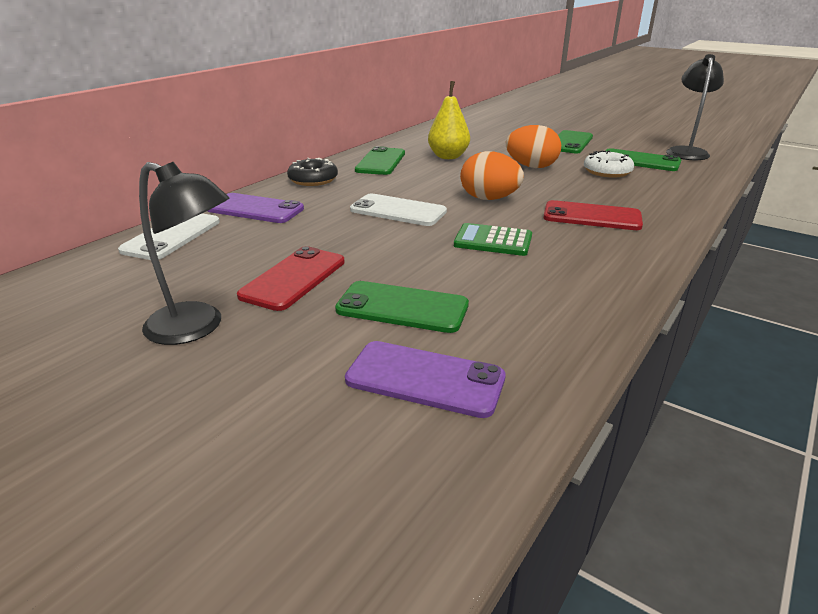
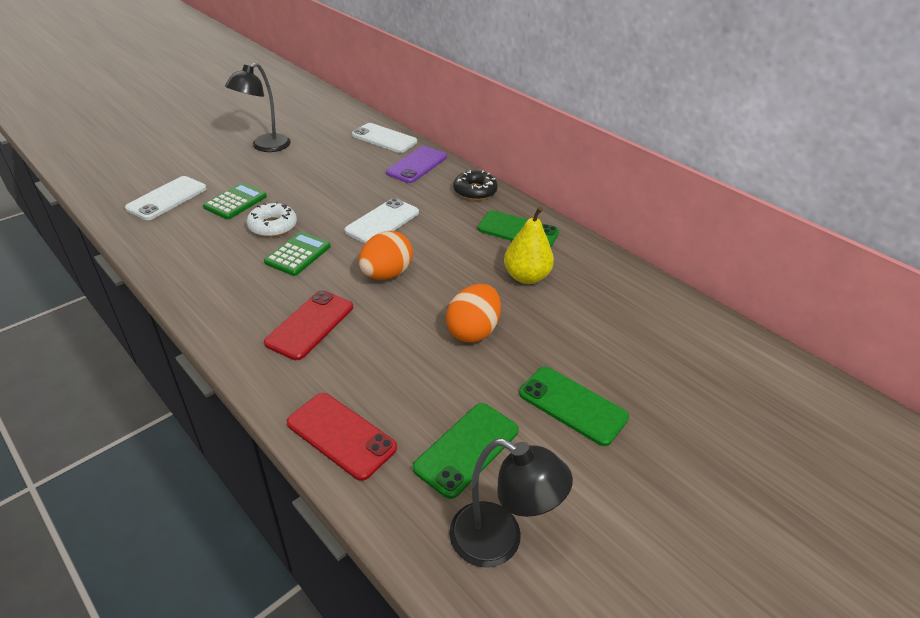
camera: 100 degrees right, 10 degrees up
(293, 278) = (297, 173): red phone -> red phone (341, 435)
(402, 308) = (235, 202): green phone -> green calculator
(425, 379) = (167, 198): purple phone -> white phone
(607, 172) = (433, 392): white donut -> white donut (273, 226)

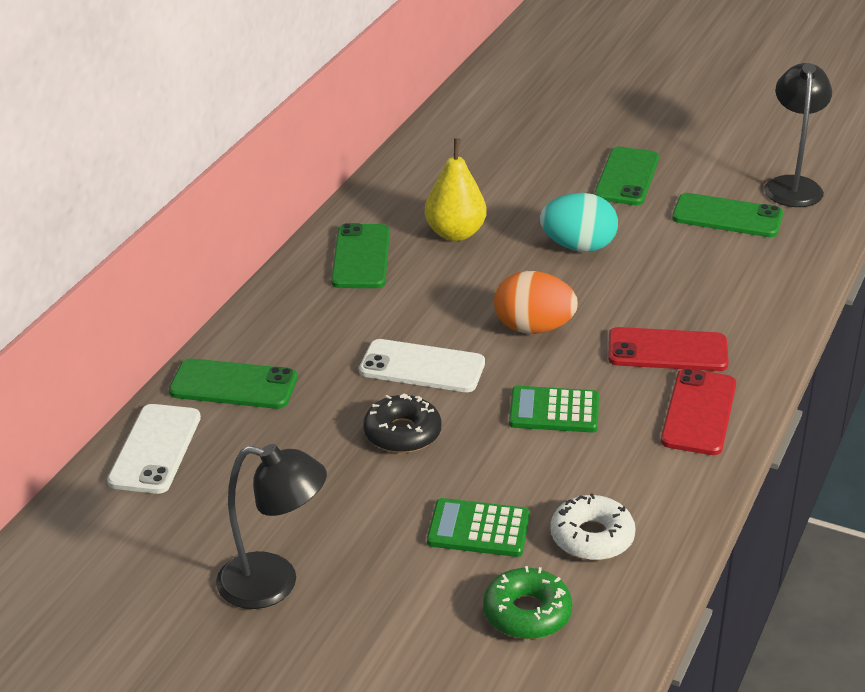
camera: 110 degrees left, 5 degrees down
(167, 198) = (527, 613): white phone -> green donut
(273, 226) = (510, 461): white donut -> white donut (592, 537)
(341, 435) = (780, 281): red phone -> red phone (698, 412)
(417, 165) = (233, 385): purple phone -> green phone
(473, 331) = (578, 246): orange egg -> turquoise egg
(475, 191) = (281, 311): black donut -> black donut (402, 433)

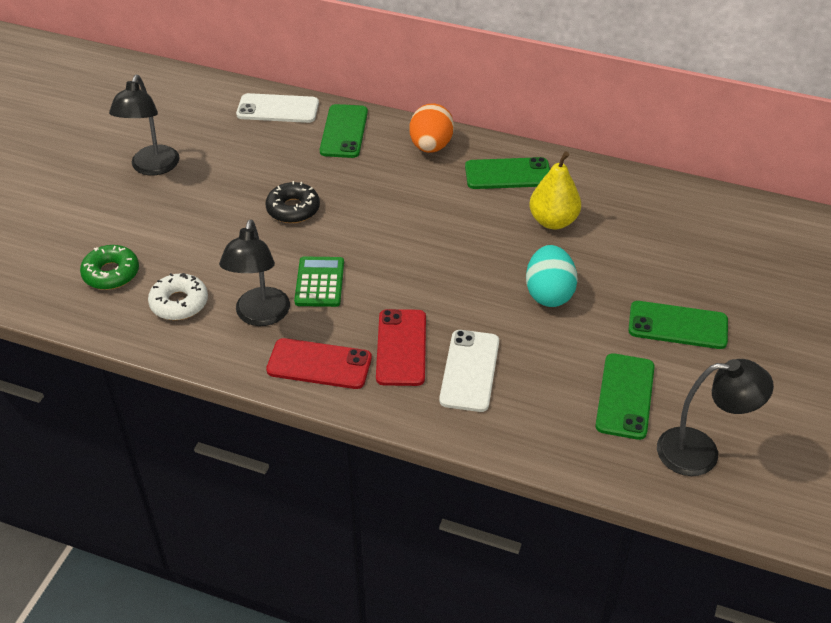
camera: 85 degrees right, 10 degrees up
(422, 367) = (369, 213): white phone -> white phone (469, 370)
(478, 529) = (192, 249): green calculator -> none
(533, 328) = (424, 269): orange egg -> orange egg (431, 146)
(616, 461) = (260, 316): none -> black lamp

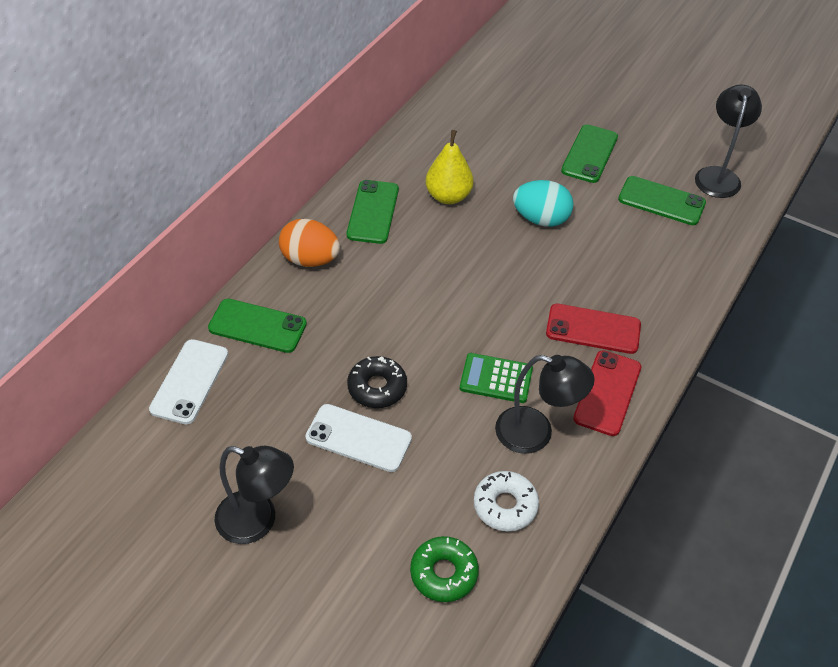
camera: 80 degrees left, 5 degrees up
(469, 370) = (626, 288): white phone -> white phone (358, 438)

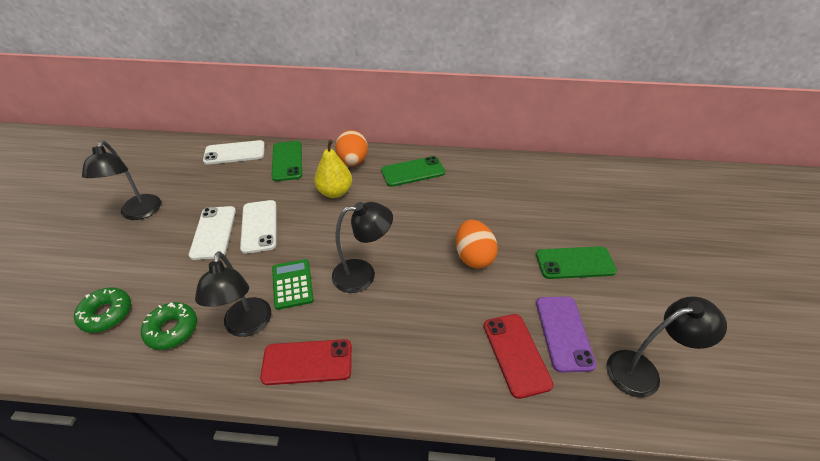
camera: 65 degrees right, 5 degrees down
(377, 387) = (259, 226): black donut -> white phone
(448, 196) = (456, 200): yellow pear -> yellow pear (335, 192)
(505, 505) = (172, 329): white donut -> green donut
(516, 314) = (363, 274): none -> black lamp
(541, 219) = (473, 256): turquoise egg -> orange egg
(593, 329) = (373, 329): red phone -> red phone (516, 354)
(661, 201) = (564, 333): green phone -> purple phone

